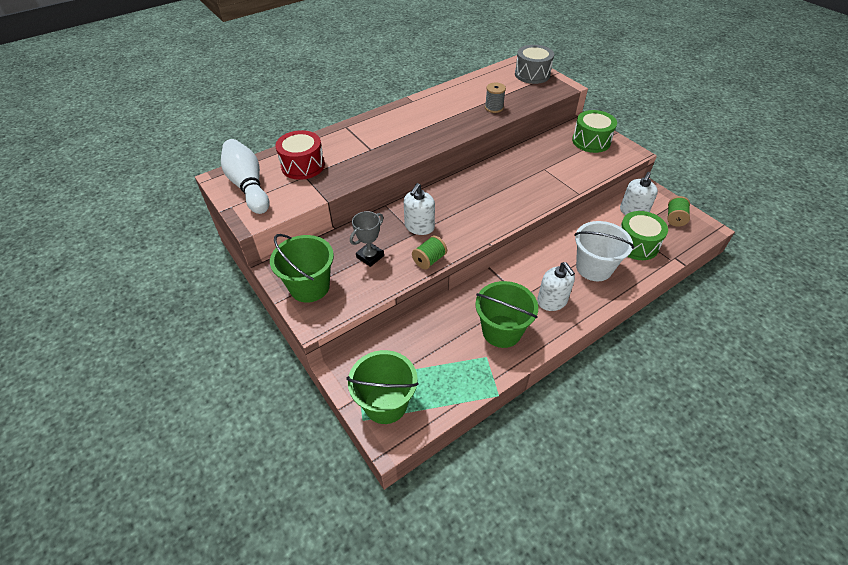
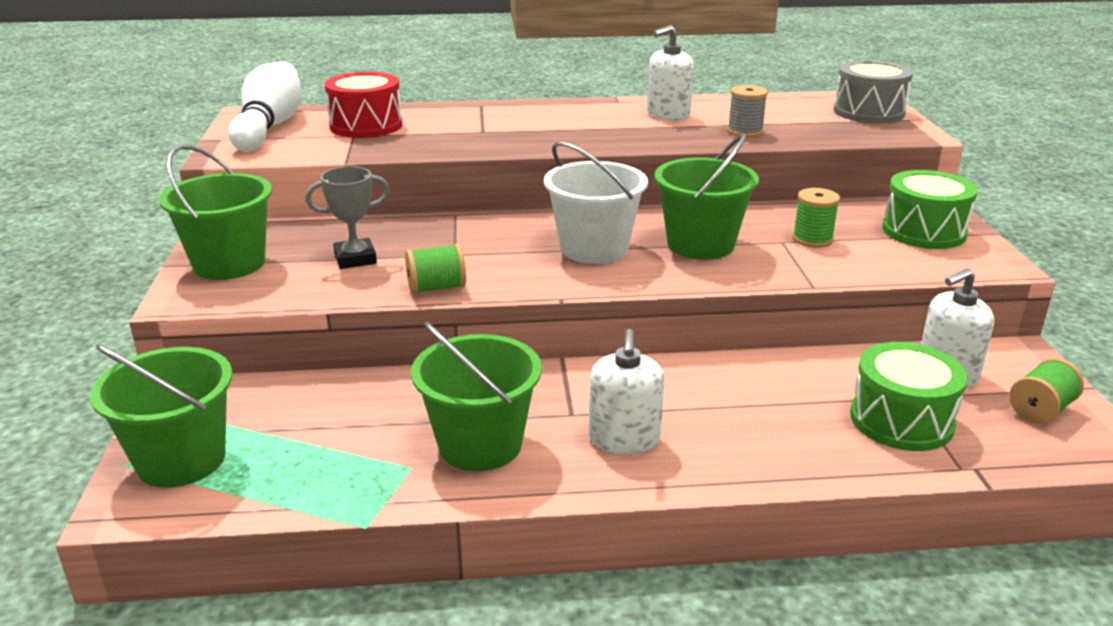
camera: 30 degrees right, 20 degrees down
(419, 227) = (473, 249): white soap dispenser -> white soap dispenser (668, 114)
(514, 184) = (700, 244): none -> green bucket
(554, 163) = (812, 239): none -> green spool
(594, 268) = (765, 422): white bucket -> white bucket (594, 249)

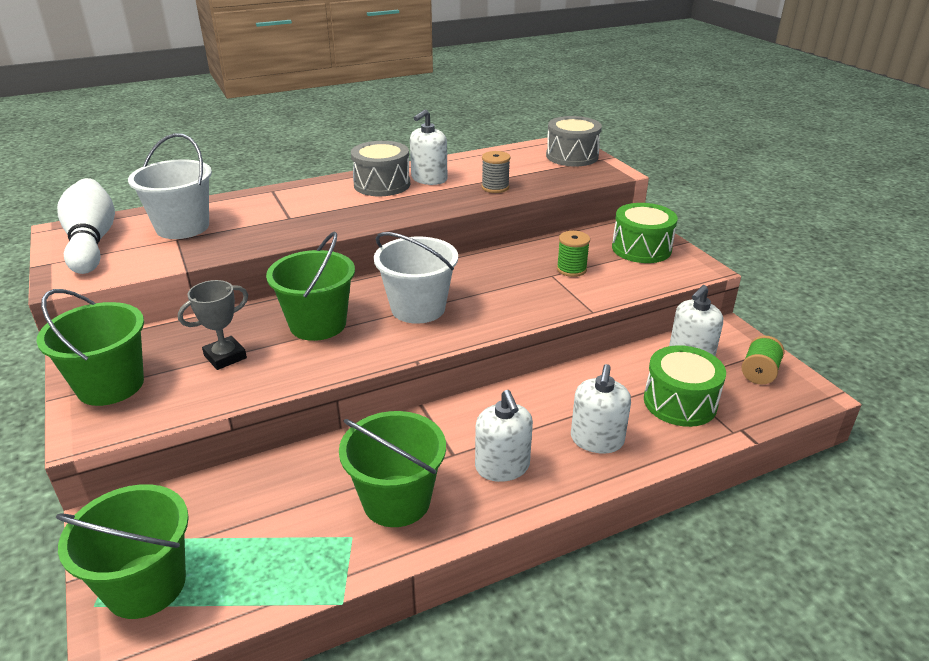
camera: 20 degrees left, 5 degrees up
(366, 126) = (182, 227): red drum -> white bucket
(436, 288) = (311, 372): green spool -> none
(608, 113) = (382, 184): none -> grey drum
(700, 244) = (495, 289): green bucket -> green bucket (318, 324)
(761, 437) = (597, 440): none -> white soap dispenser

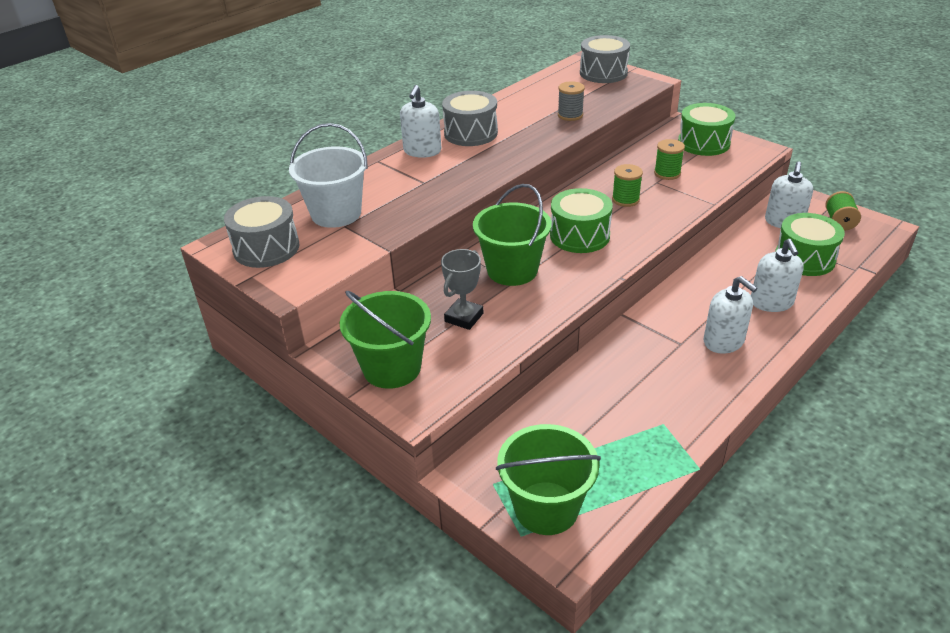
camera: 20 degrees left, 5 degrees up
(92, 242) = (266, 248): white bowling pin -> grey drum
(396, 501) = (671, 389): green bucket -> none
(418, 308) = (579, 236): white bucket -> green drum
(429, 179) = (506, 119): white soap dispenser -> white soap dispenser (422, 151)
(501, 285) = (625, 199): none -> green spool

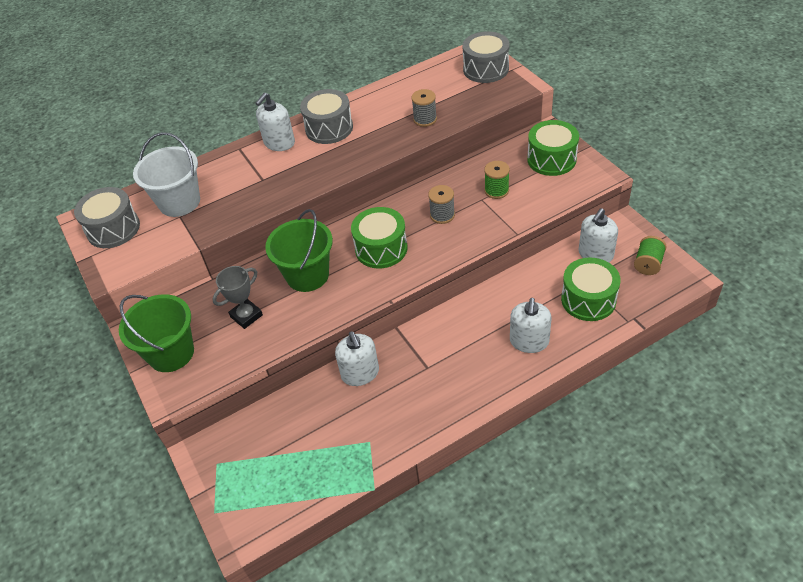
camera: 20 degrees right, 10 degrees up
(546, 508) = (243, 494): green bucket -> none
(625, 199) = (442, 215): green spool -> grey spool
(723, 341) = (464, 373): white soap dispenser -> white soap dispenser (360, 373)

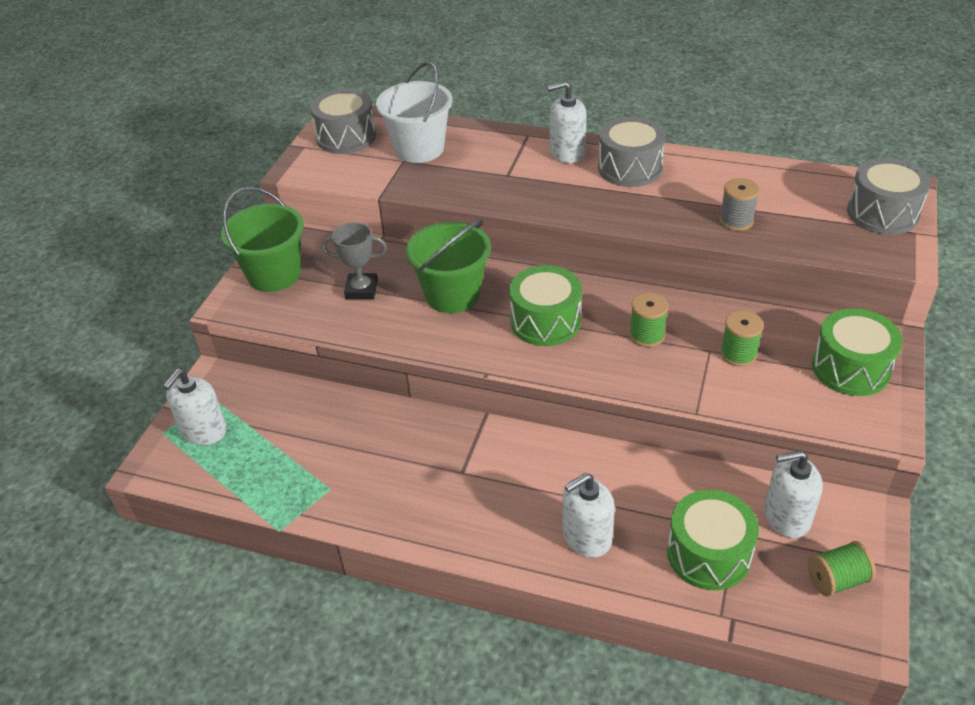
camera: 45 degrees right, 5 degrees down
(360, 373) = (402, 425): white soap dispenser -> white soap dispenser (204, 431)
(442, 215) = (647, 335): grey spool -> green spool

